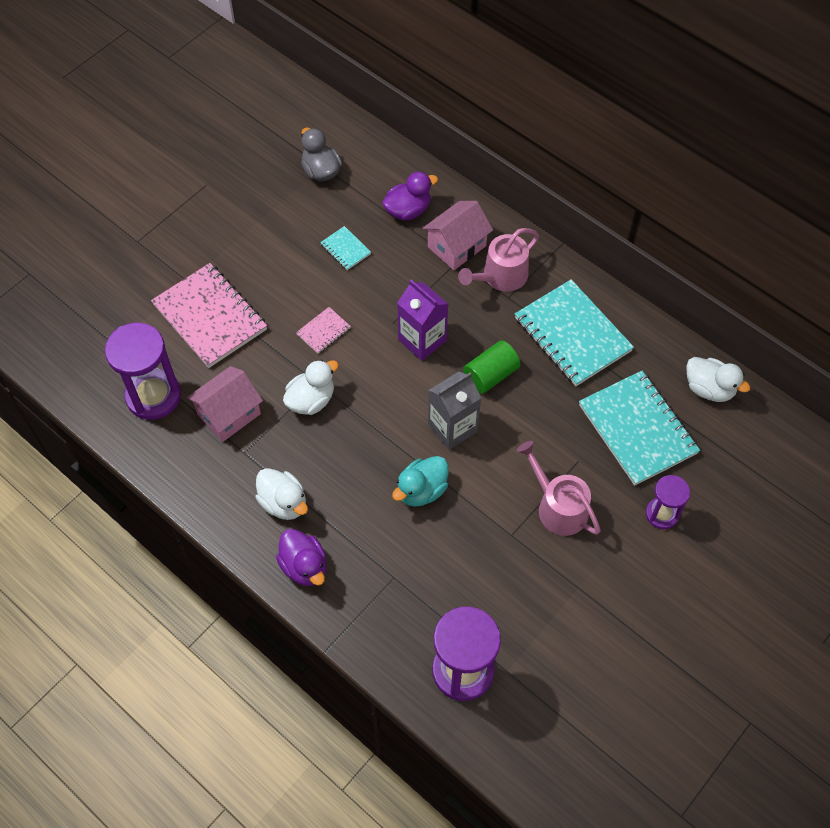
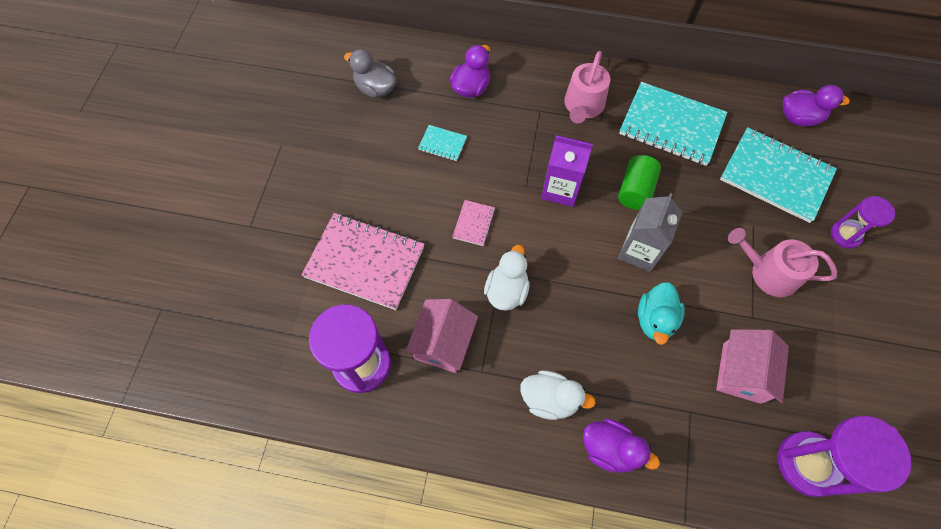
camera: 30 degrees left, 5 degrees up
(456, 246) = (531, 98): pink house -> pink house (741, 373)
(709, 389) = (799, 118): white duck -> purple duck

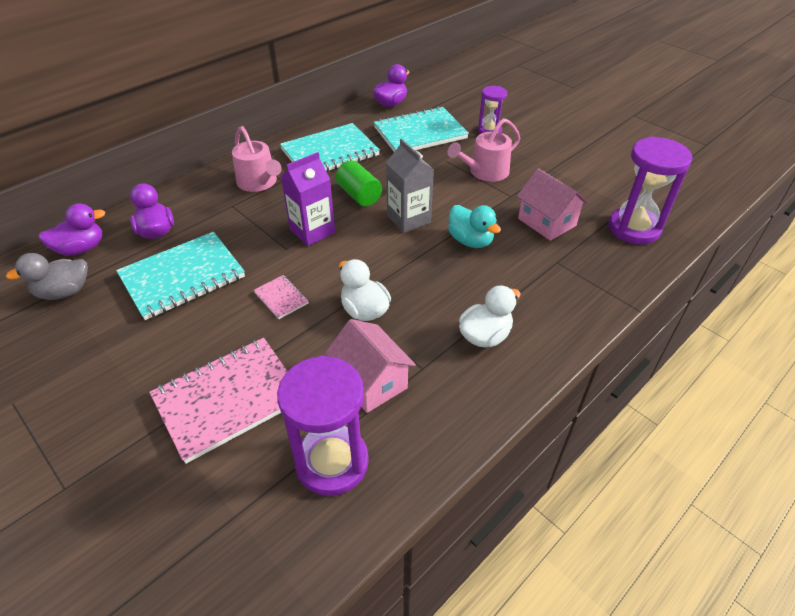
camera: 55 degrees left, 20 degrees down
(442, 144) = (182, 277): turquoise notebook -> turquoise notebook, size x2.23
(610, 449) = (554, 322): purple duck -> purple duck (81, 249)

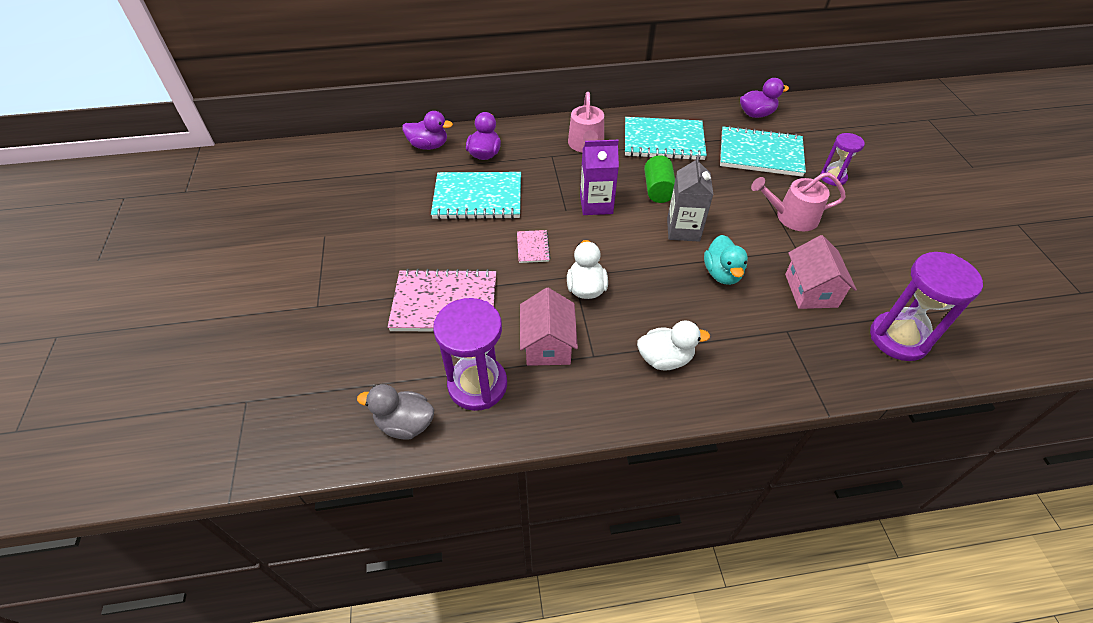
camera: 35 degrees right, 5 degrees up
(64, 292) = (398, 173): grey duck -> grey duck (405, 424)

